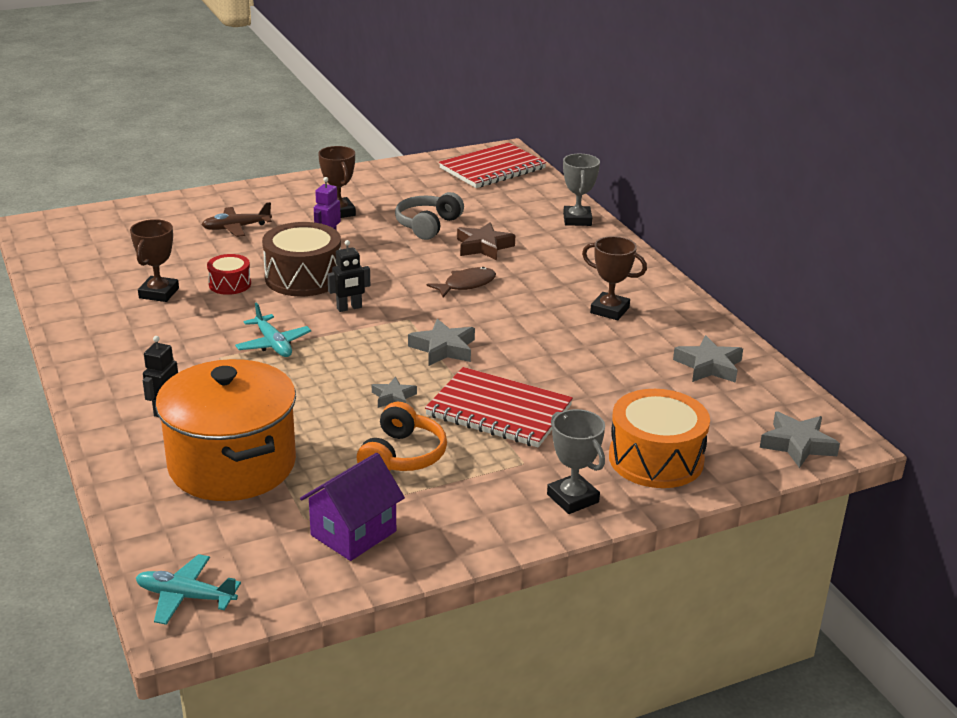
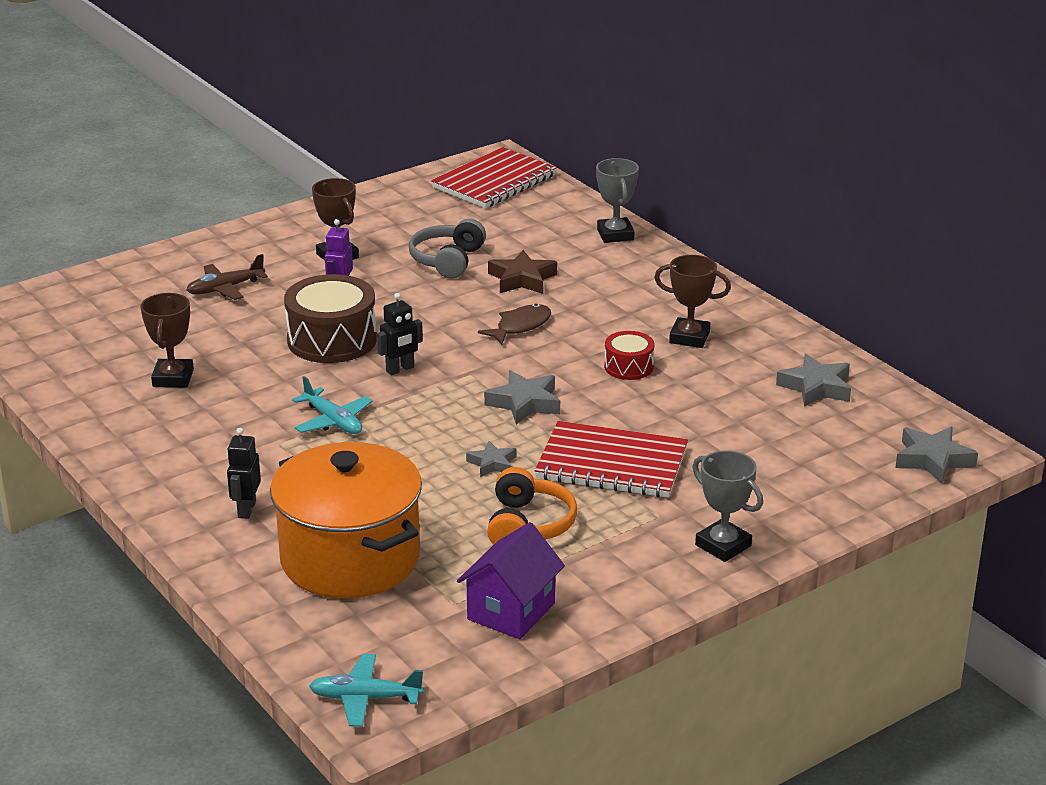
camera: 10 degrees left, 0 degrees up
(230, 284) = (250, 358): red drum -> red drum (628, 367)
(656, 459) = (794, 494): orange drum -> none

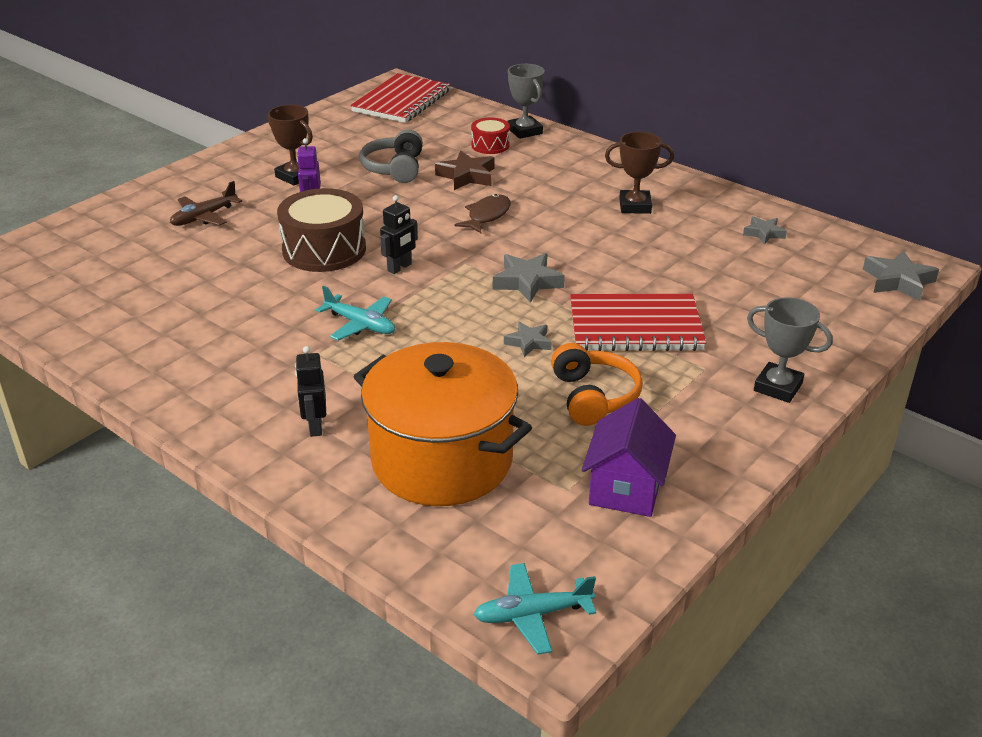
camera: 15 degrees left, 5 degrees up
(173, 378) = (187, 306): brown trophy -> none
(628, 367) = (599, 238): red drum -> red drum (490, 145)
(816, 387) = (763, 233): grey star -> grey star, size x0.63

